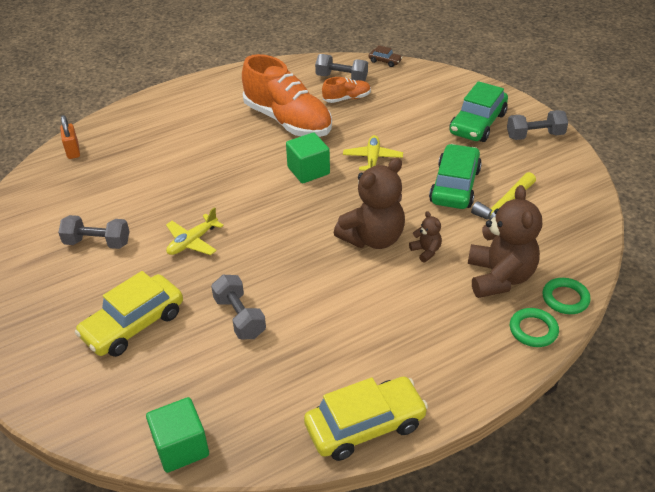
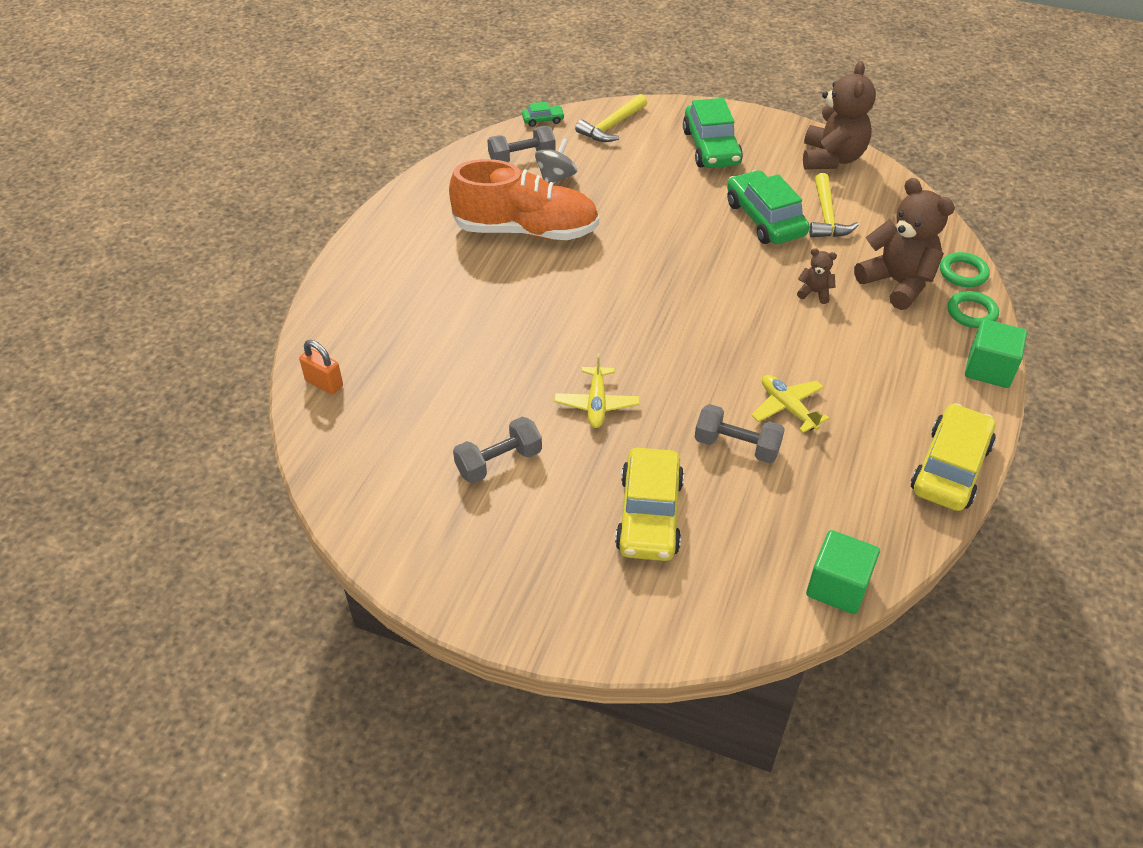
camera: 40 degrees left, 5 degrees up
(308, 171) = (615, 272): green cube -> green cube (989, 369)
(347, 98) = (556, 178): orange shoe -> grey spinning top
(372, 159) = (661, 229): yellow plane -> yellow plane (787, 408)
(373, 238) = (757, 306): brown teddy bear -> brown teddy bear (831, 158)
(385, 61) = (543, 120): brown car -> green car
(425, 82) = (611, 126): none -> yellow hammer
(535, 136) = (773, 136): grey dumbbell -> none

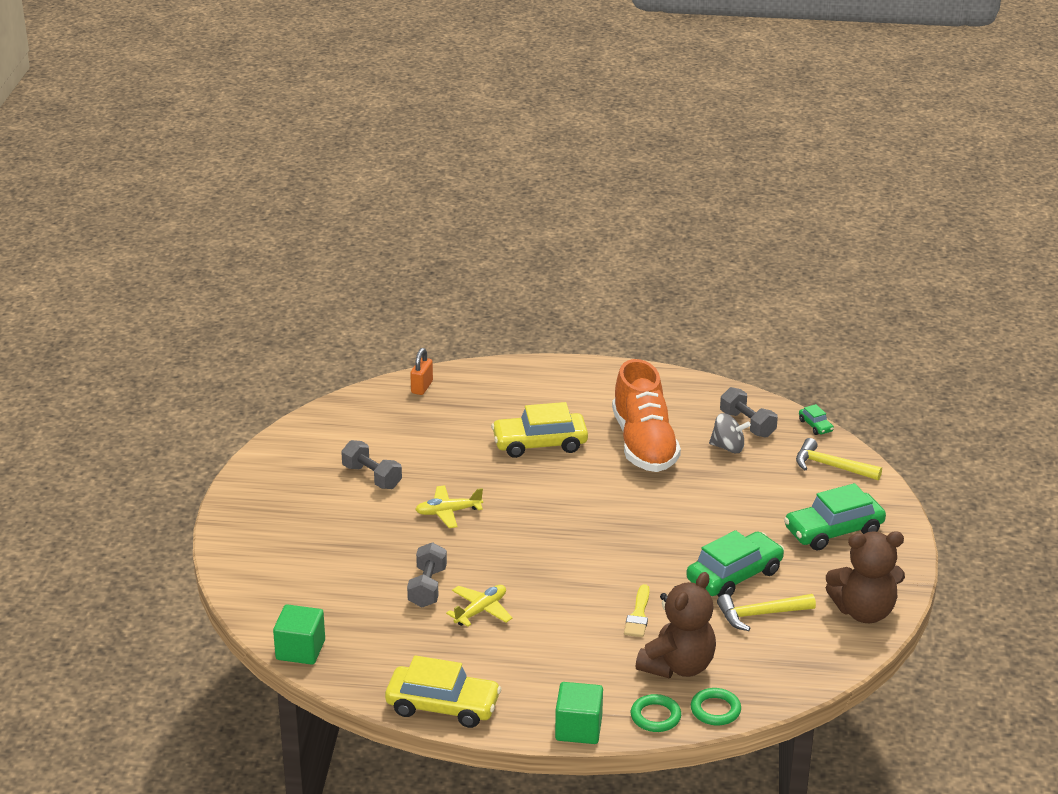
camera: 75 degrees right, 15 degrees down
(649, 515) = (343, 552): yellow car -> yellow car (540, 444)
(814, 292) = (638, 615): brown teddy bear -> yellow brush

